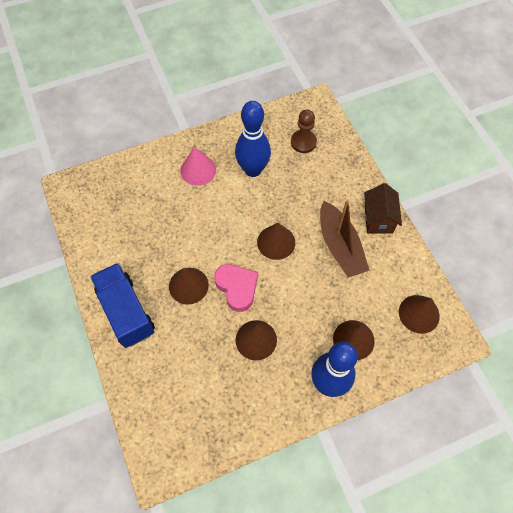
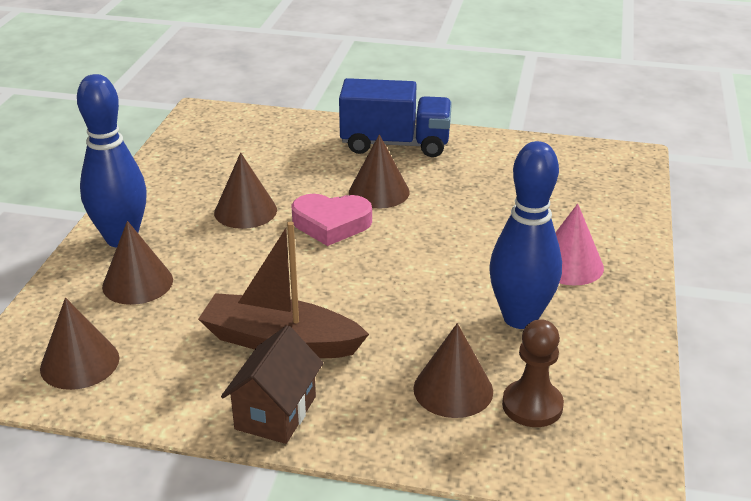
camera: 125 degrees right, 30 degrees down
(276, 242) = (360, 283): brown cone -> brown cone (453, 389)
(378, 219) = (276, 413): brown house -> brown house turned 75 degrees clockwise

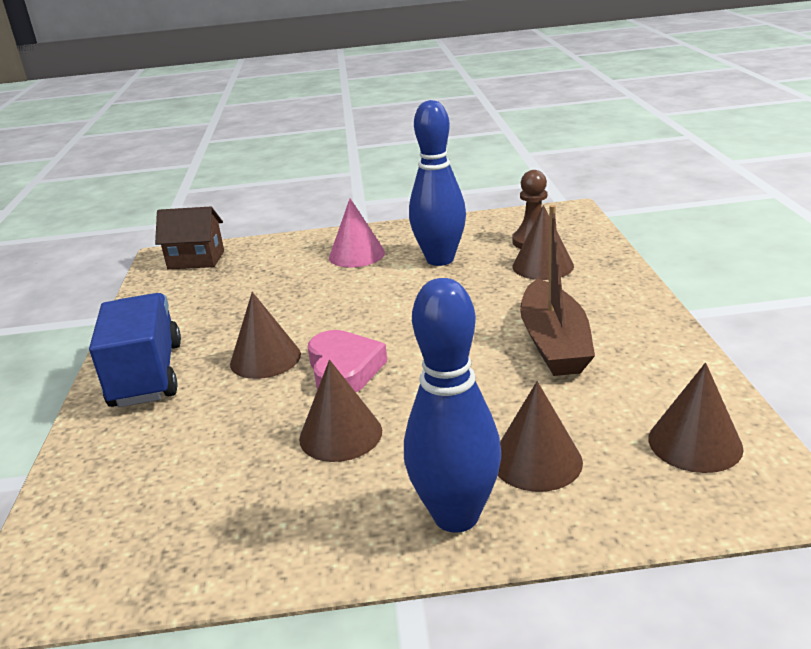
camera: 105 degrees left, 5 degrees down
(276, 413) = (638, 320): brown house -> brown house (196, 260)

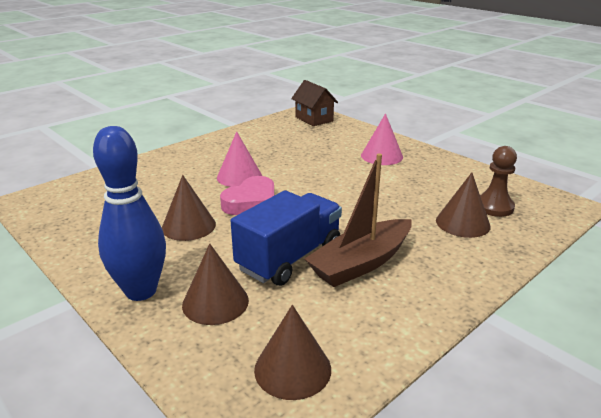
camera: 50 degrees right, 0 degrees up
(147, 374) = (196, 155): blue truck -> blue truck (289, 258)
(265, 358) = (239, 176): brown cone -> pink cone
(440, 259) = (415, 183): blue bowling pin -> none

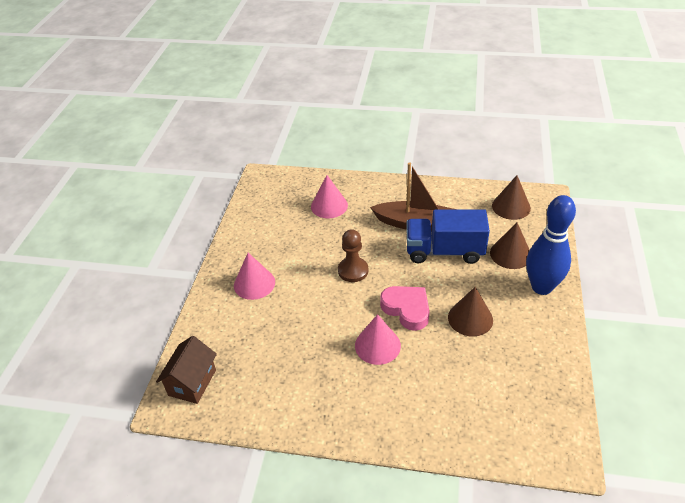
camera: 125 degrees left, 15 degrees up
(251, 202) = (407, 309): pink heart -> pink heart turned 45 degrees clockwise
(462, 223) = (329, 206): brown cone -> pink cone
(494, 207) = (294, 201): brown pawn -> brown pawn (353, 271)

